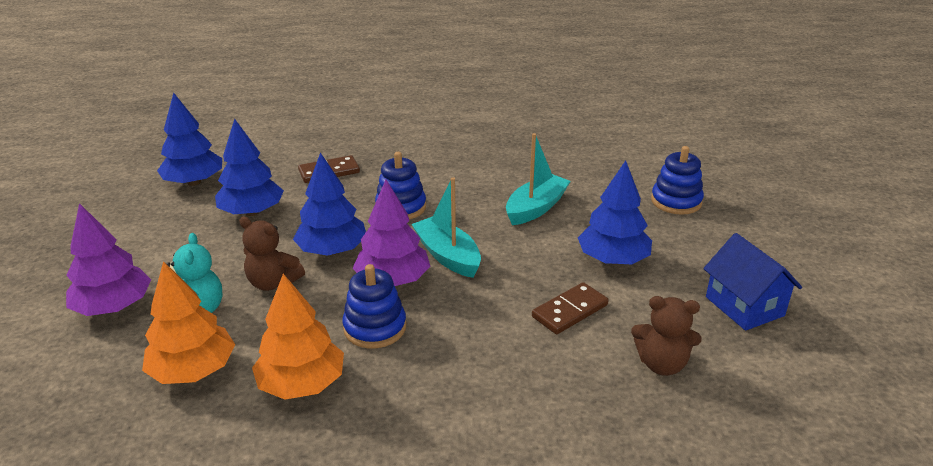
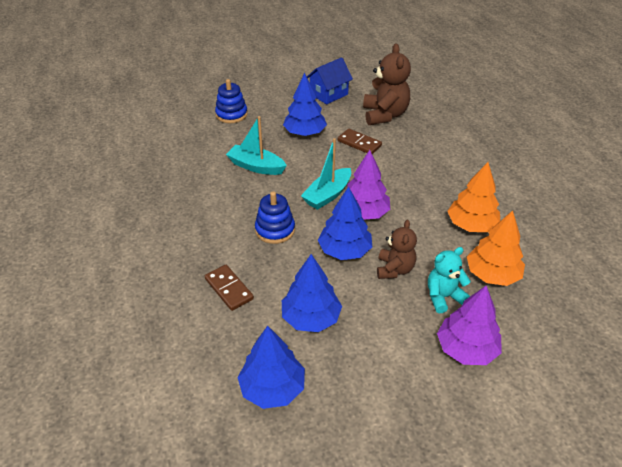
camera: 105 degrees left, 10 degrees up
(375, 328) = (411, 209): blue stacking toy -> none
(661, 364) = (384, 115): brown teddy bear -> brown teddy bear, size x1.60

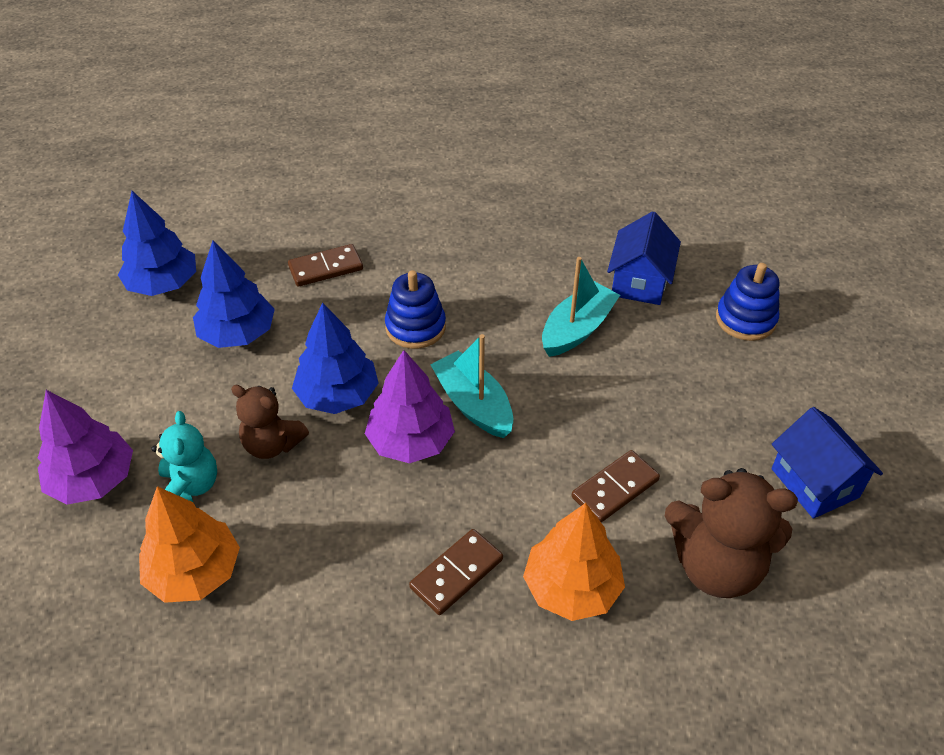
camera: 105 degrees right, 5 degrees up
(210, 149) = (639, 282): none -> blue house
(305, 133) = (667, 411): blue tree -> none
(432, 182) = (457, 574): none -> brown domino
(471, 225) = (316, 591): orange tree -> orange tree (571, 587)

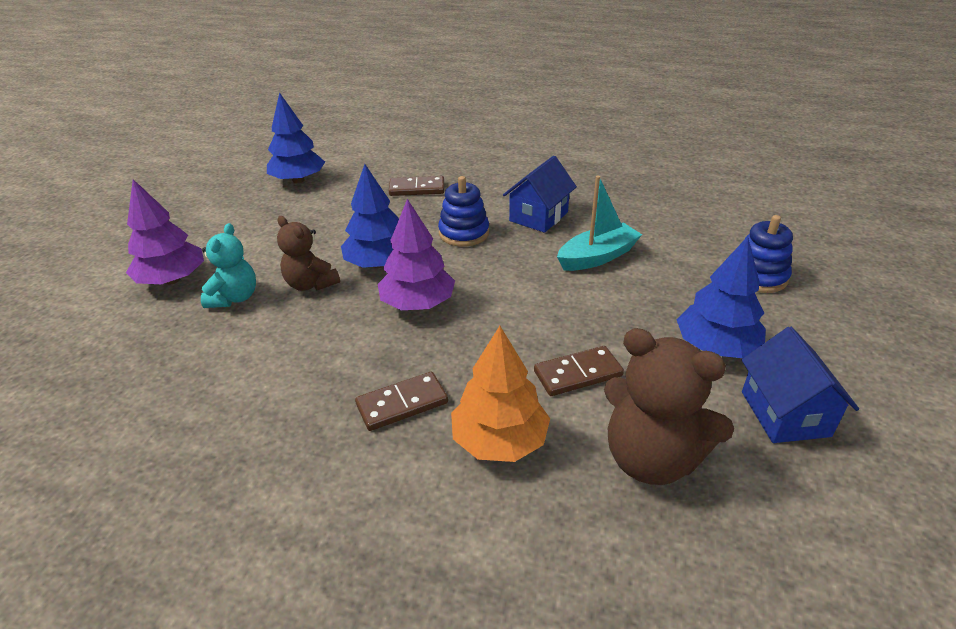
camera: 20 degrees right, 10 degrees down
(194, 572) = (199, 352): orange tree -> none
(237, 333) = (330, 215): blue tree -> blue tree (716, 347)
(473, 404) = (483, 289): turquoise boat -> none
(639, 282) = (668, 236): blue house -> blue house (538, 216)

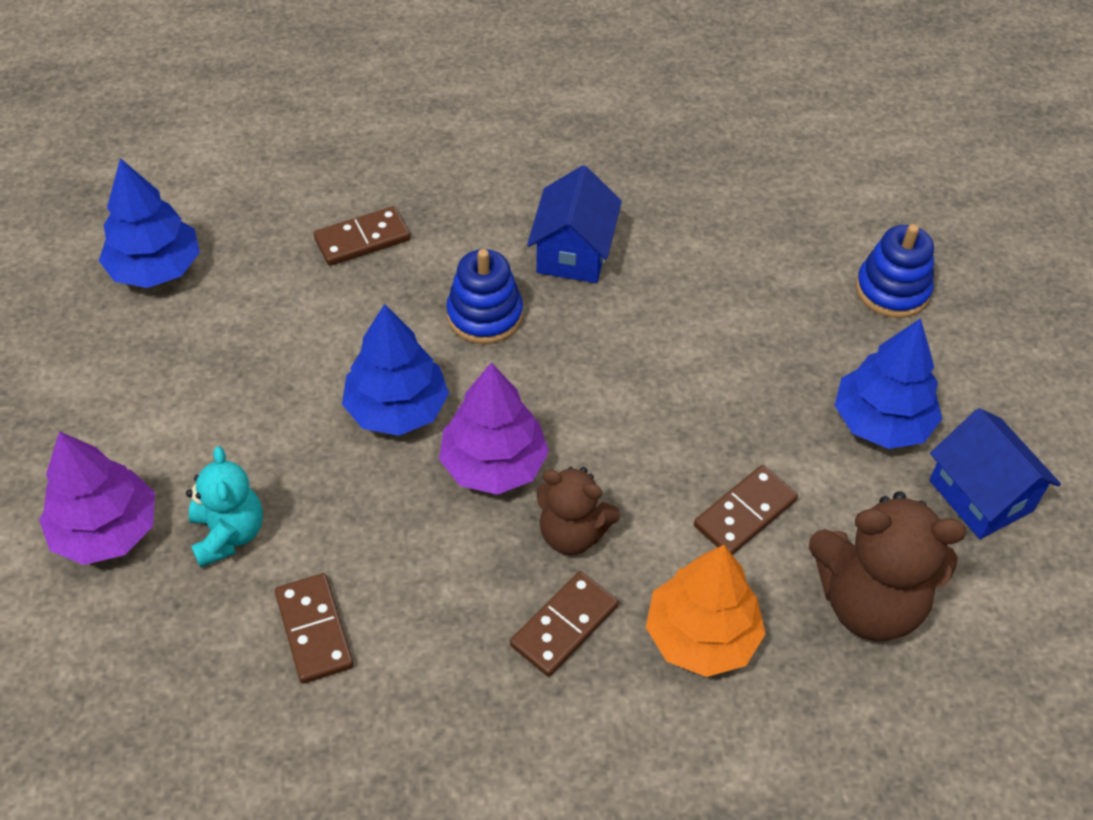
camera: 25 degrees left, 15 degrees up
(240, 359) = (314, 630): none -> brown domino
(311, 284) = (323, 476): brown teddy bear -> brown teddy bear (572, 533)
(597, 257) = (686, 311): turquoise boat -> none

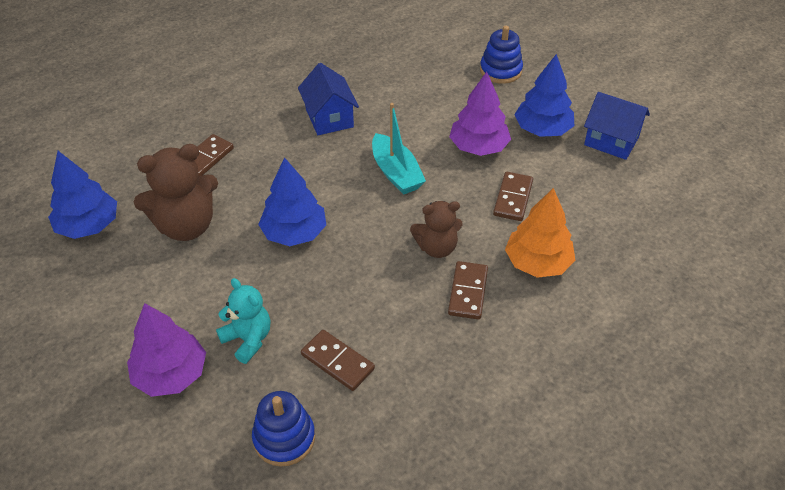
camera: 30 degrees left, 5 degrees down
(485, 315) = (306, 167): blue stacking toy -> blue stacking toy (284, 438)
(494, 465) = (369, 235): purple tree -> purple tree (478, 147)
(603, 386) = (396, 173): none -> turquoise boat
(868, 601) = (600, 209): brown teddy bear -> brown teddy bear (186, 226)

